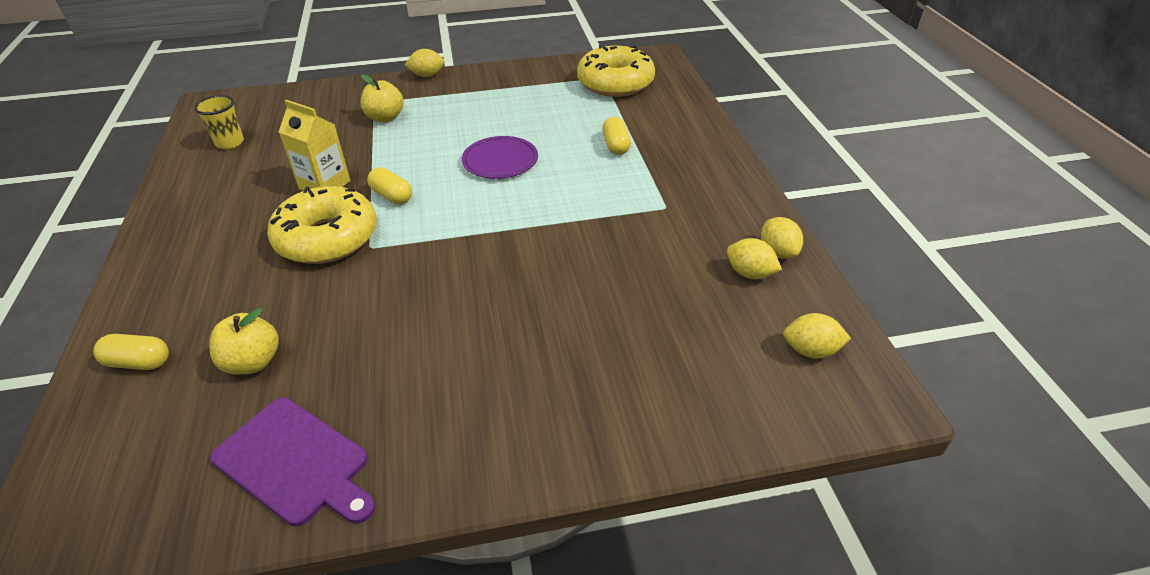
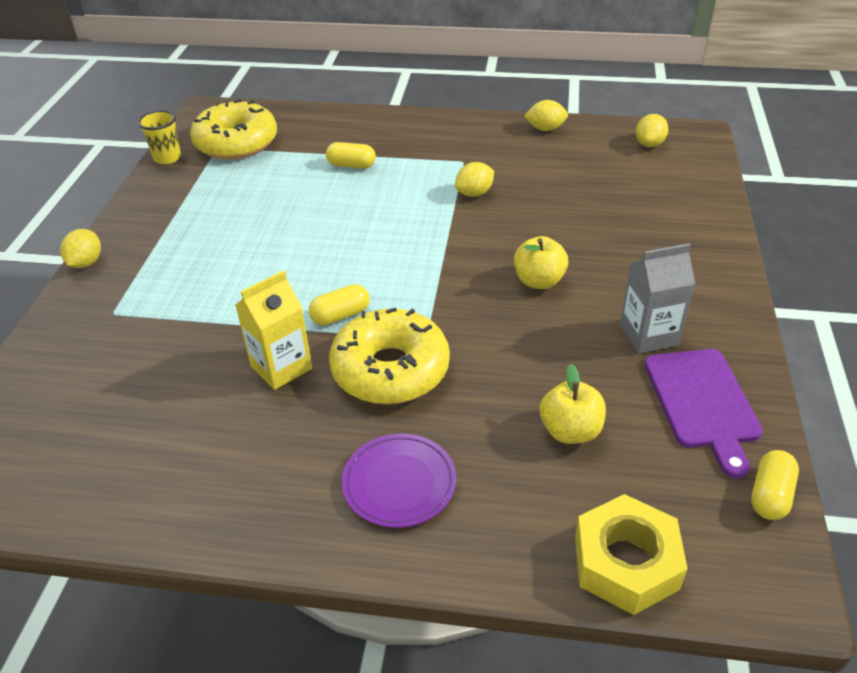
camera: 70 degrees left, 0 degrees up
(90, 425) = (626, 562): none -> yellow nut
(138, 362) = (540, 528): yellow capsule -> yellow capsule (770, 495)
(230, 143) = (98, 460): yellow cup -> yellow cup (167, 158)
(295, 462) = (702, 402): purple cutting board -> purple cutting board turned 120 degrees clockwise
(385, 117) = (162, 307): yellow apple -> yellow apple (539, 281)
(401, 402) = (648, 335): none -> grey carton
(500, 161) = (326, 235): purple plate -> purple plate (399, 483)
(750, 273) = (563, 146): yellow lemon -> yellow lemon (474, 193)

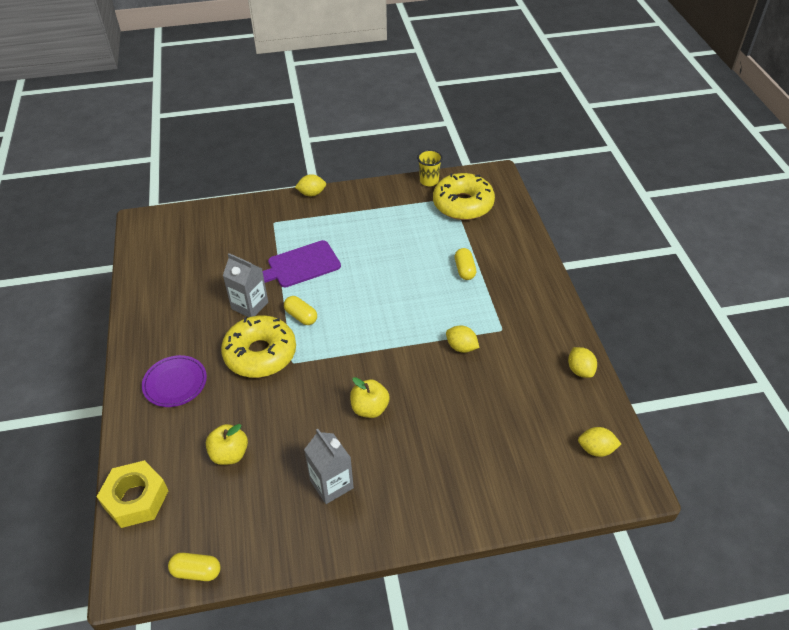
camera: 70 degrees right, 5 degrees up
(281, 367) = (250, 305): yellow carton -> grey carton
(702, 402) = (271, 525): purple cutting board -> purple cutting board (301, 265)

